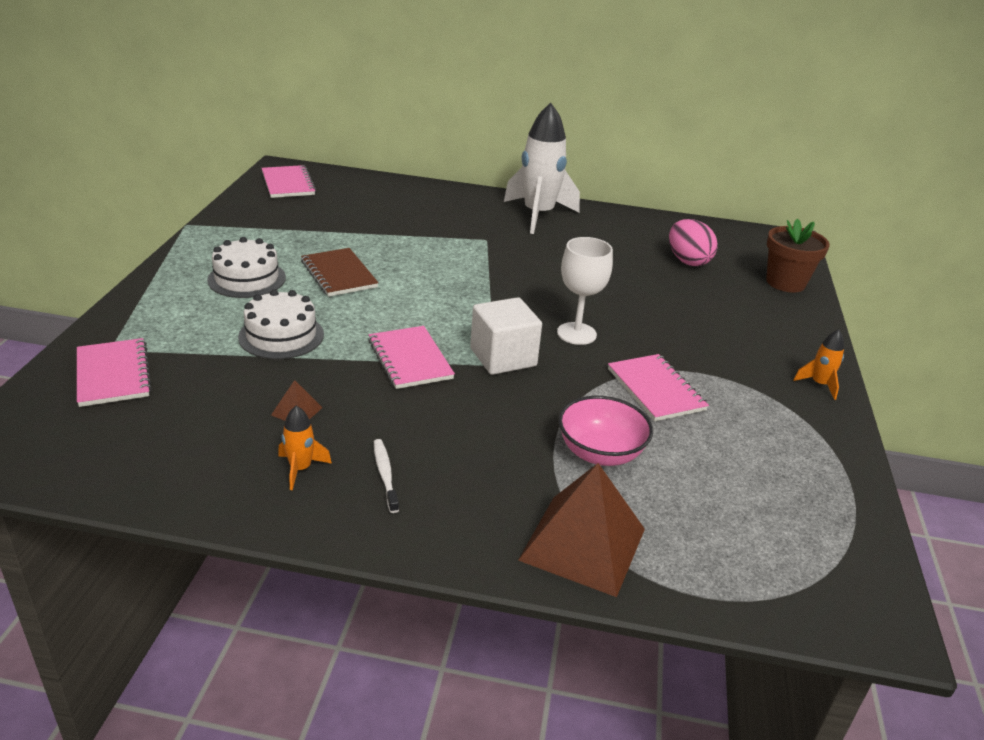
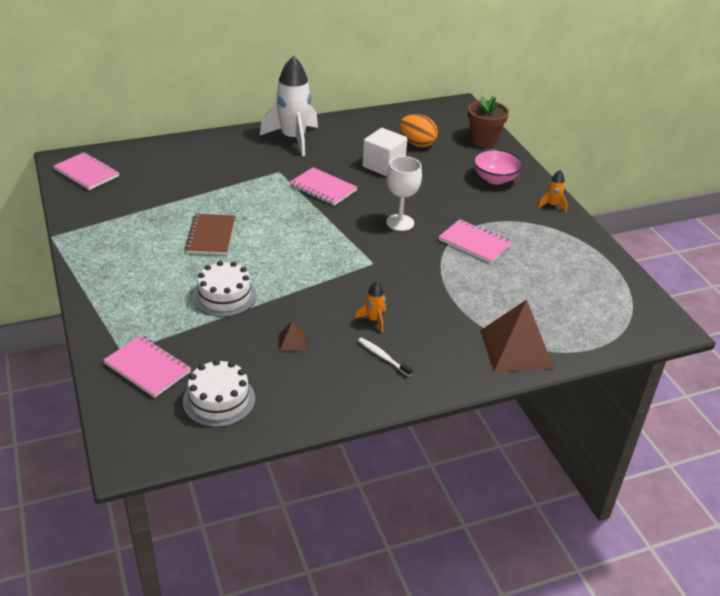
camera: 30 degrees left, 5 degrees up
(247, 279) = (151, 263): white cake -> white cake (219, 400)
(300, 469) = (334, 374): orange rocket -> orange rocket (374, 320)
(339, 274) = (211, 236): brown notebook -> brown notebook turned 60 degrees clockwise
(410, 359) = (322, 280): pink notebook -> pink notebook (323, 188)
(503, 357) = (374, 256): white cube -> white cube (383, 166)
(600, 453) = (480, 294): pink bowl -> pink bowl (495, 179)
(687, 261) = (417, 144): pink egg -> orange egg

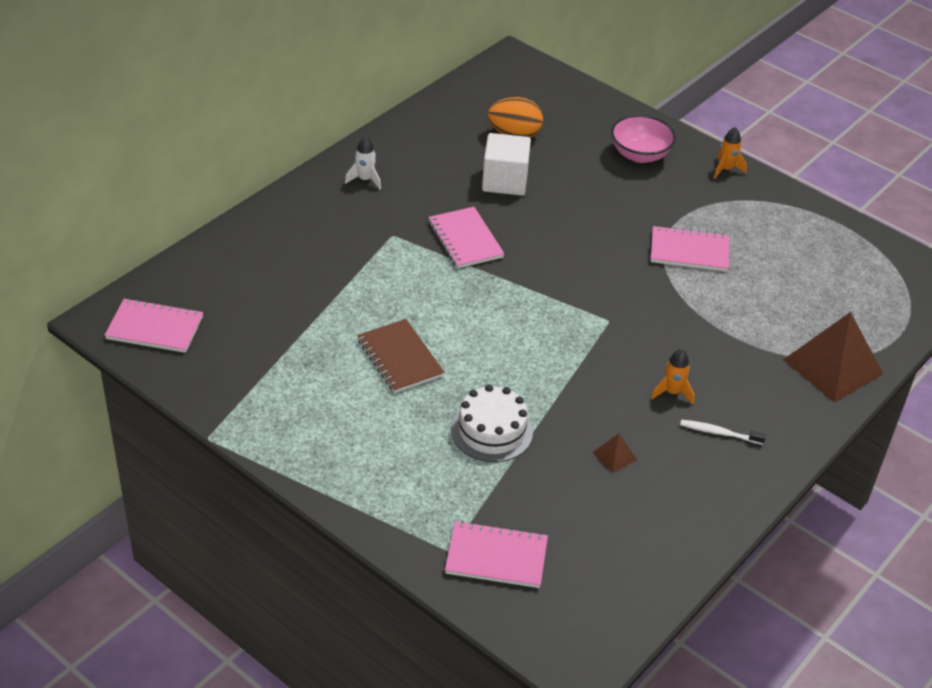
camera: 30 degrees left, 5 degrees up
(219, 400) = (606, 559): white cake -> none
(293, 139) = (365, 179): white rocket -> white rocket, size x0.43
(323, 188) = (465, 240): pink notebook -> pink notebook turned 60 degrees clockwise
(400, 223) = (591, 255): white goblet -> none
(483, 140) = (583, 103): brown flower pot -> none

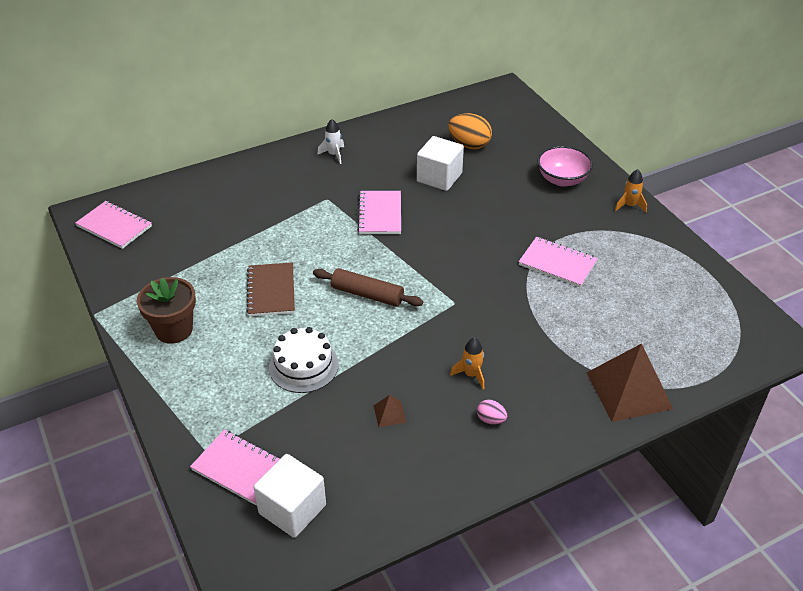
camera: 25 degrees right, 0 degrees up
(317, 430) = (174, 330): none -> brown flower pot
(510, 335) = (367, 294): none -> brown rolling pin
(578, 580) = (292, 509): none -> white cube
(719, 433) = (491, 419): white toothbrush -> pink egg

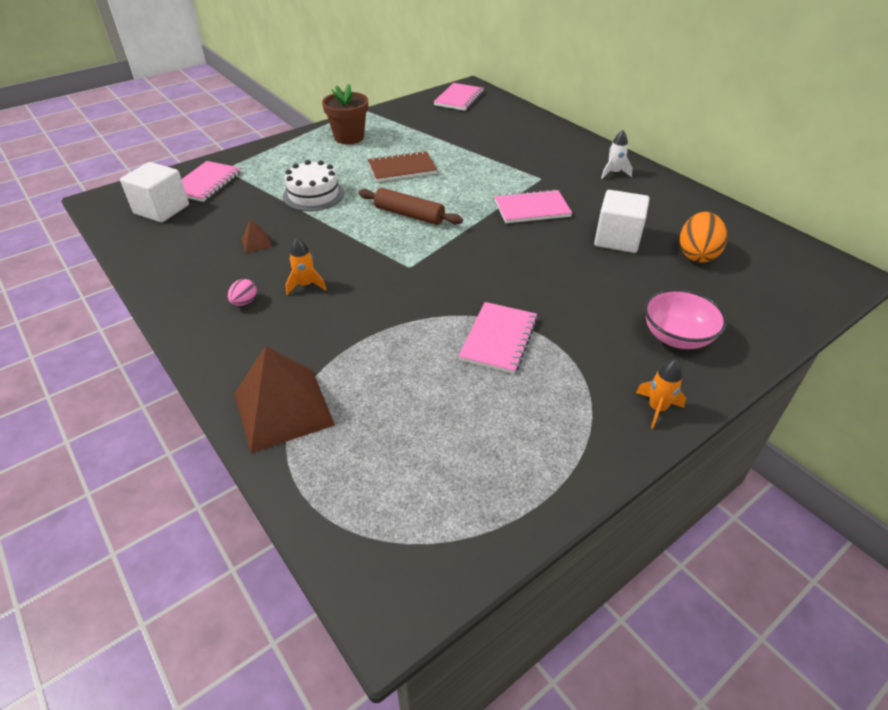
camera: 80 degrees right, 0 degrees up
(367, 294) = (409, 215): brown rolling pin -> brown rolling pin turned 75 degrees counterclockwise

